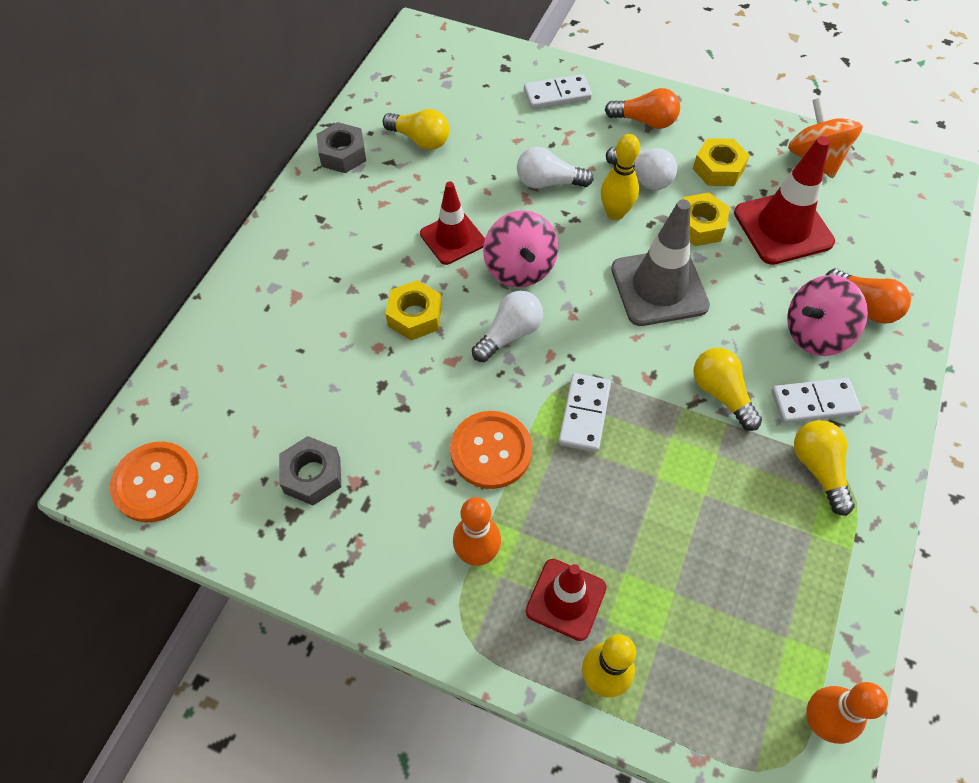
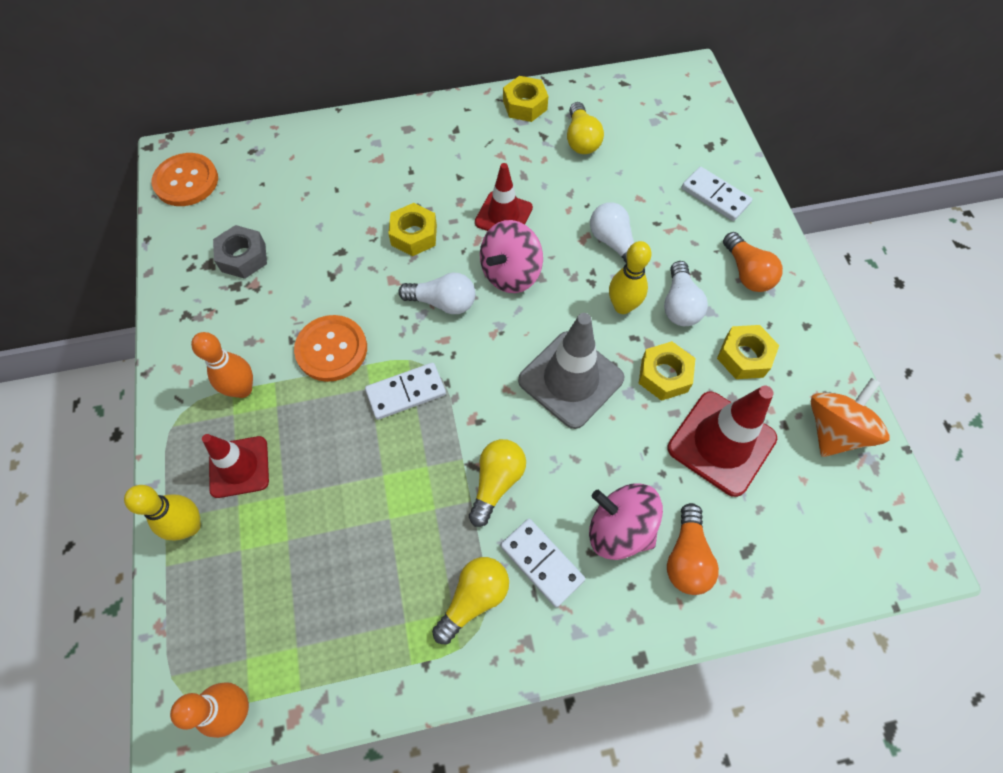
camera: 55 degrees right, 5 degrees up
(343, 154) = (525, 105): grey nut -> yellow nut

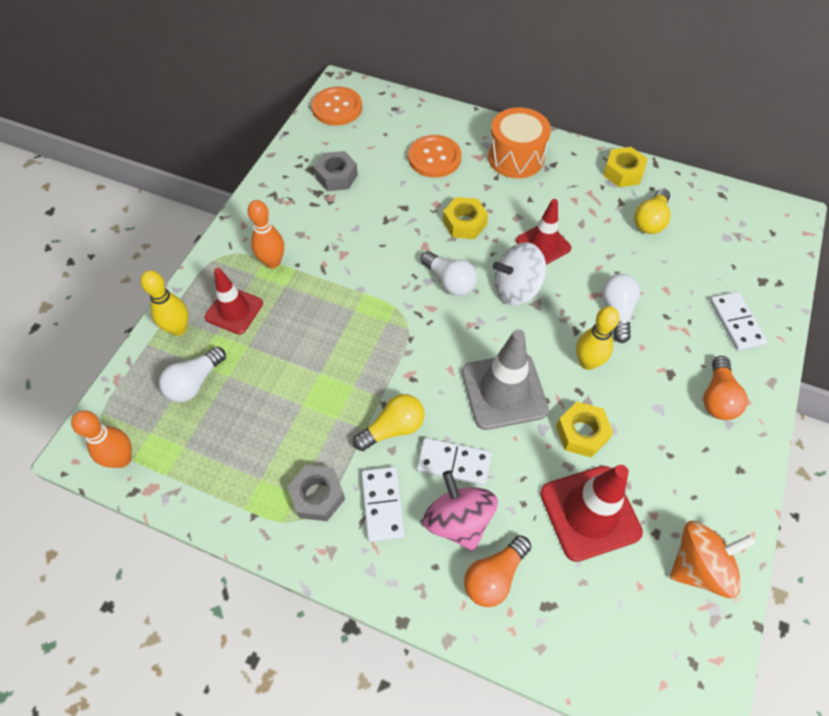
camera: 35 degrees right, 5 degrees down
(331, 349) = (348, 269): orange button -> orange button (434, 158)
(406, 392) = (376, 328): white domino -> white domino (454, 462)
(415, 141) = (515, 157): none -> orange drum
(474, 598) = (317, 496): yellow light bulb -> grey nut
(510, 273) = (516, 289): pink spinning top -> white spinning top
(679, 305) = (637, 388): white light bulb -> white light bulb (194, 382)
(744, 356) = (662, 460): yellow nut -> none

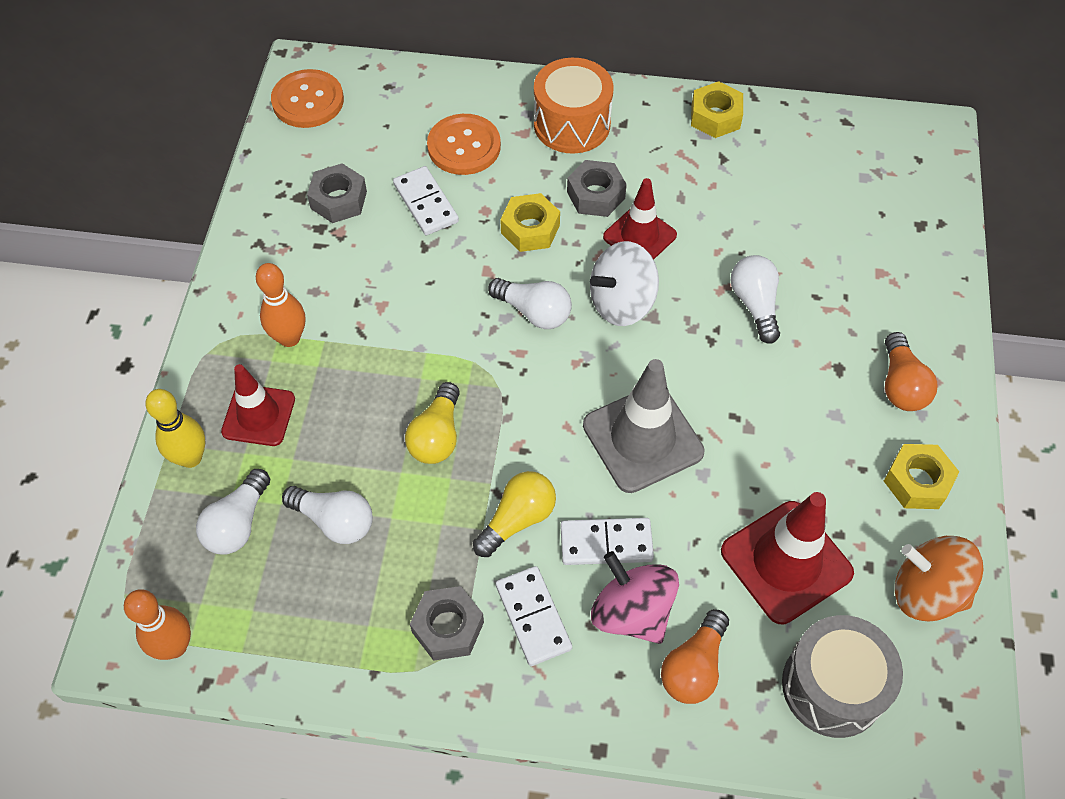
camera: 15 degrees left, 0 degrees up
(262, 397) = (335, 521): none -> white light bulb
(519, 209) = (596, 195): none -> grey nut
(581, 433) = (751, 468): yellow nut -> yellow nut (917, 482)
(587, 362) = (735, 378): yellow bowling pin -> none
(601, 622) = (832, 686): none -> grey drum
(650, 220) = (766, 175): yellow light bulb -> yellow light bulb (437, 436)
(699, 566) = (927, 592): orange spinning top -> orange spinning top turned 120 degrees counterclockwise
(736, 322) = (901, 285): white domino -> white domino (426, 203)

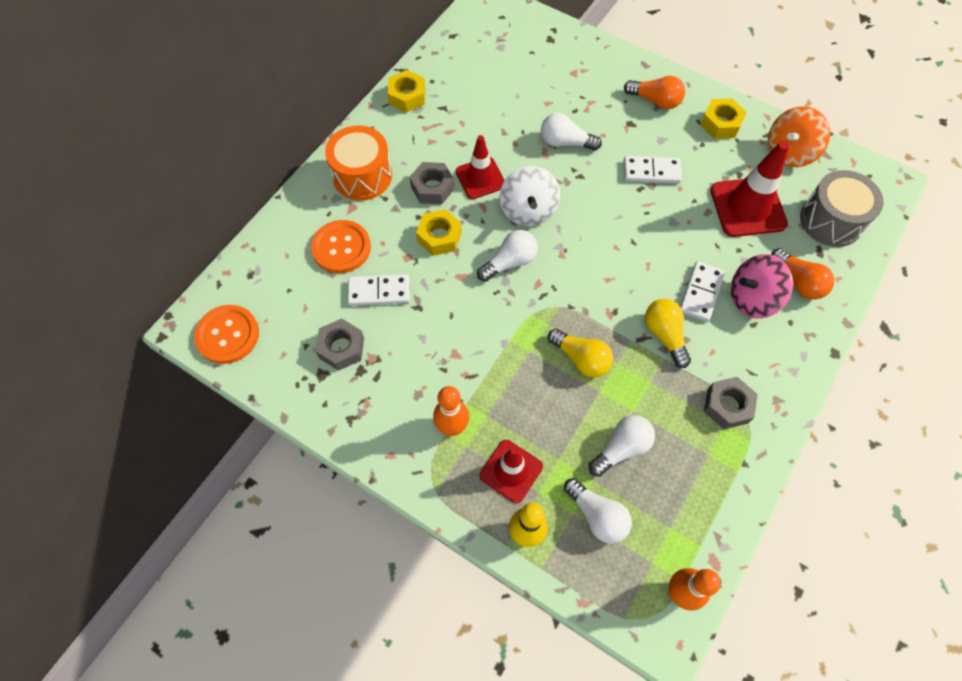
camera: 65 degrees left, 5 degrees up
(533, 617) = (737, 354): white domino -> white domino (651, 172)
(642, 438) = (635, 242): grey traffic cone -> none

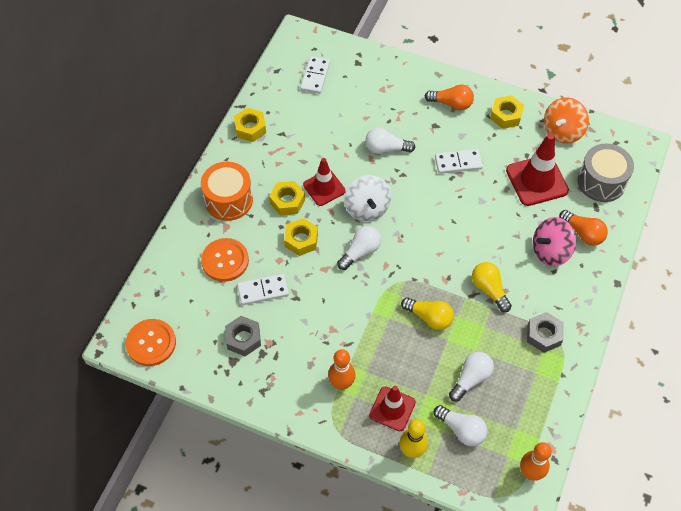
camera: 10 degrees left, 5 degrees down
(432, 188) = (287, 201): grey nut -> yellow nut
(701, 292) = (511, 253): white domino -> white domino (315, 76)

